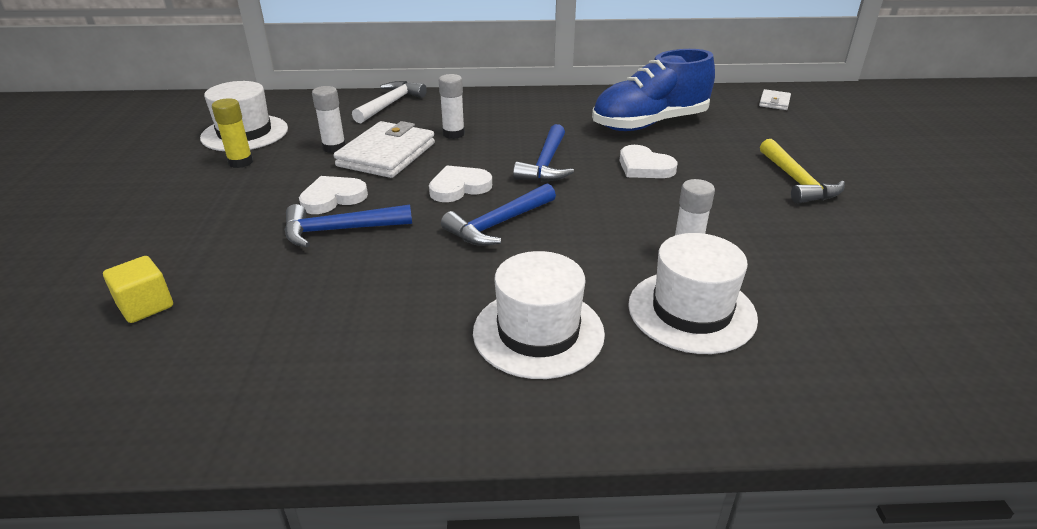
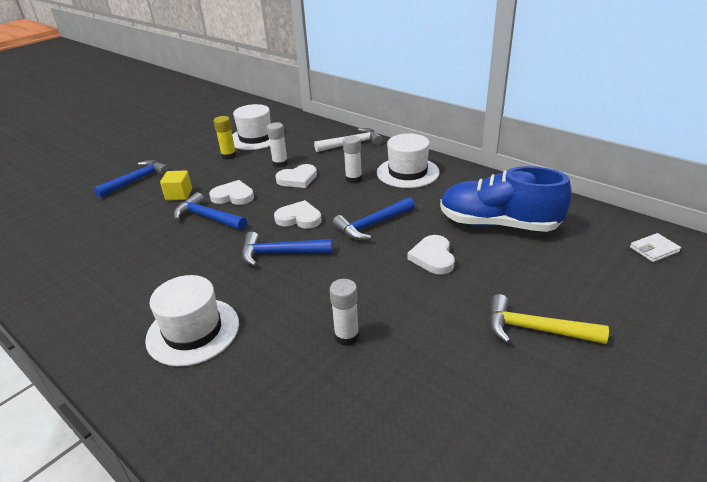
camera: 45 degrees right, 0 degrees up
(131, 236) = (136, 180): none -> blue hammer
(145, 306) = (93, 219): yellow cube -> yellow cube (179, 195)
(386, 154) = (297, 179): white wallet -> white heart
(691, 311) = (283, 375): white hat -> white hat (407, 172)
(796, 181) = (535, 329): yellow hammer -> yellow hammer turned 75 degrees clockwise

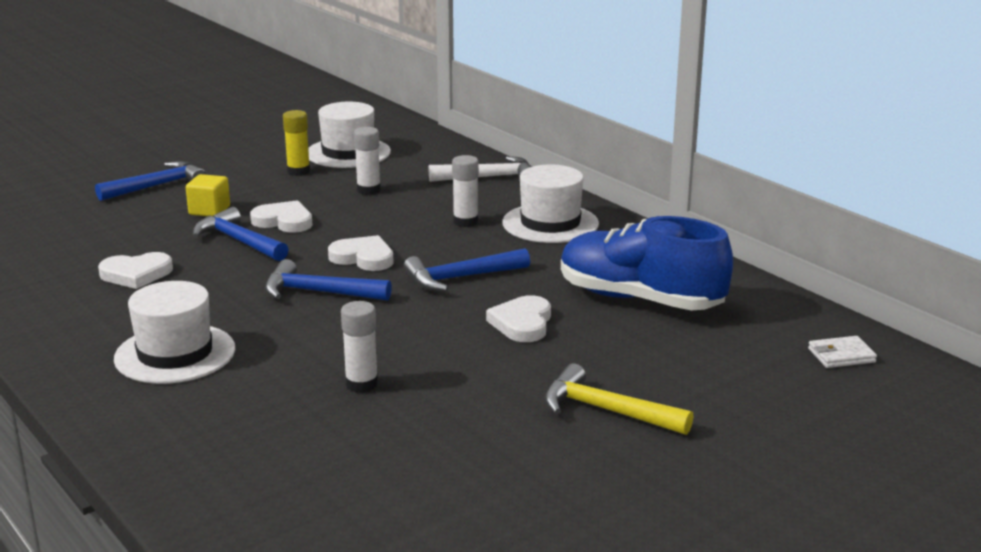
camera: 10 degrees right, 10 degrees down
(297, 179) = (384, 212): white heart -> white heart (136, 274)

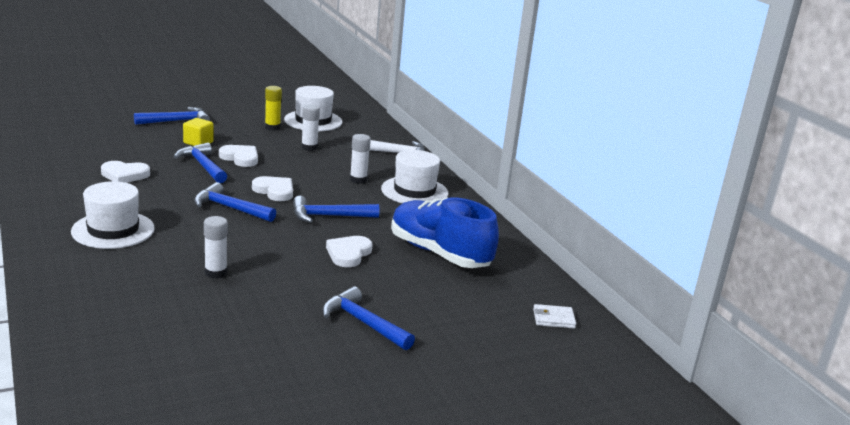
camera: 10 degrees right, 0 degrees up
(606, 411) = (364, 323): yellow hammer -> blue hammer

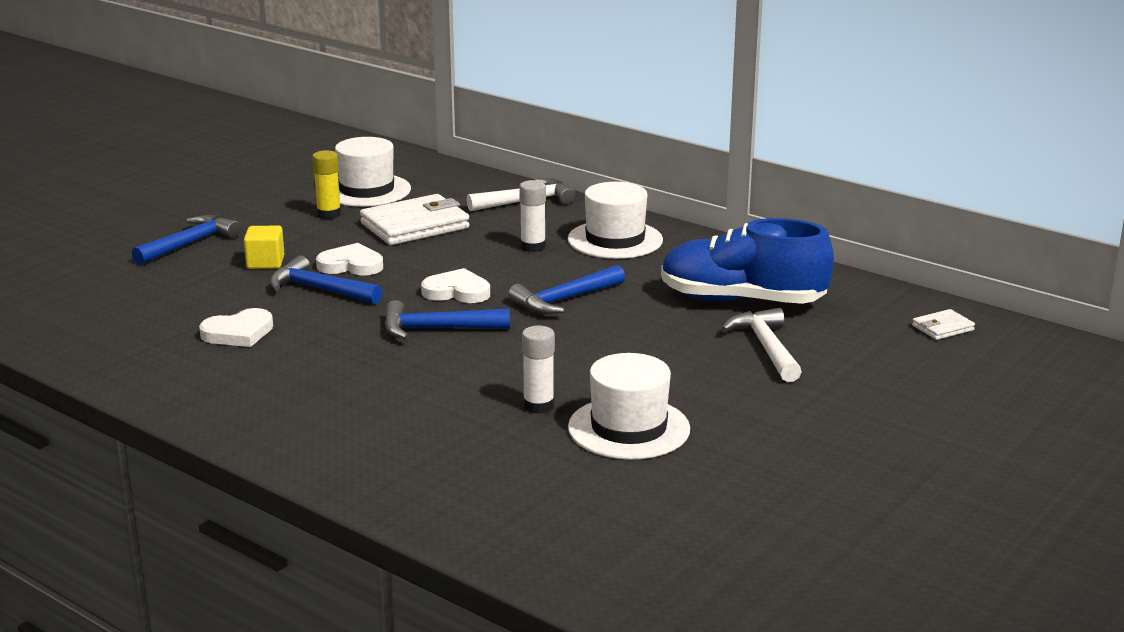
camera: 25 degrees left, 0 degrees up
(113, 230) = (338, 402): white hat -> white hat (629, 428)
(309, 147) = (415, 226): white glue stick -> white wallet
(348, 254) = (649, 334): white heart -> none
(364, 323) = (773, 399): blue hammer -> none
(410, 288) = (766, 348): none -> white hammer

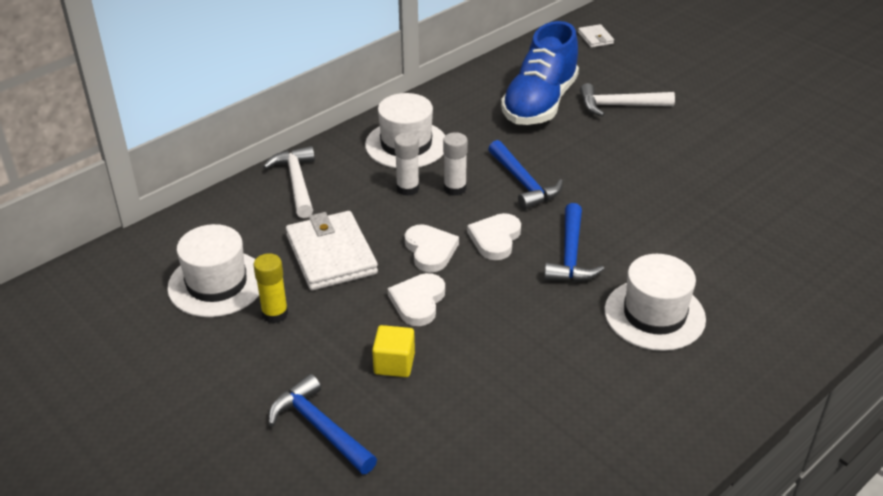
camera: 80 degrees left, 15 degrees up
(238, 333) = (564, 383): white heart -> white heart (430, 250)
(320, 289) = (472, 324): blue hammer -> none
(538, 406) = (709, 214): white glue stick -> white glue stick (455, 188)
(629, 428) = (741, 178): white hat -> white hat (654, 315)

